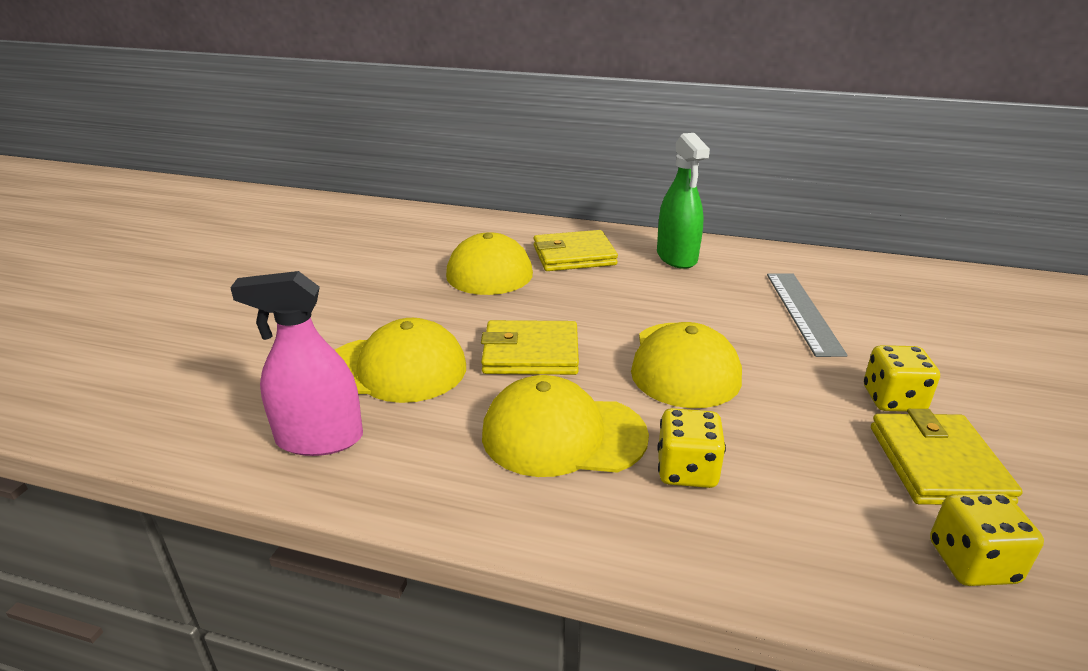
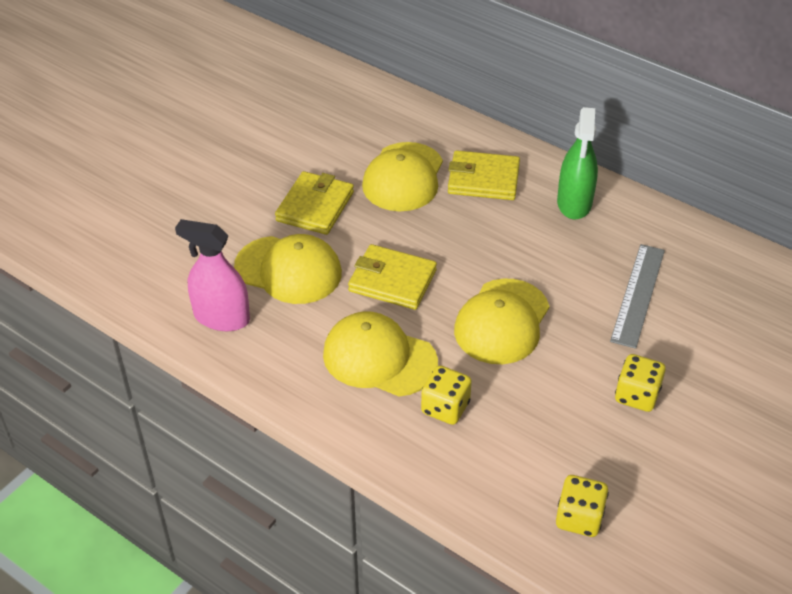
camera: 20 degrees right, 15 degrees up
(937, 464) = (620, 452): yellow wallet -> yellow wallet (315, 206)

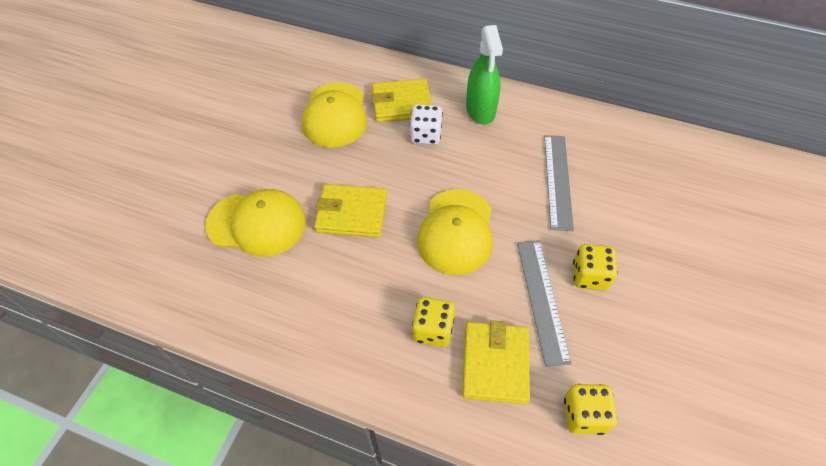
camera: 15 degrees left, 10 degrees up
(222, 317) = (205, 286): pink spray bottle -> none
(315, 206) = (266, 157): yellow wallet -> yellow wallet (495, 364)
(379, 358) = (360, 293): yellow cap -> none
(500, 218) = (426, 135): none -> white dice
(574, 406) = (542, 299): none -> grey ruler

